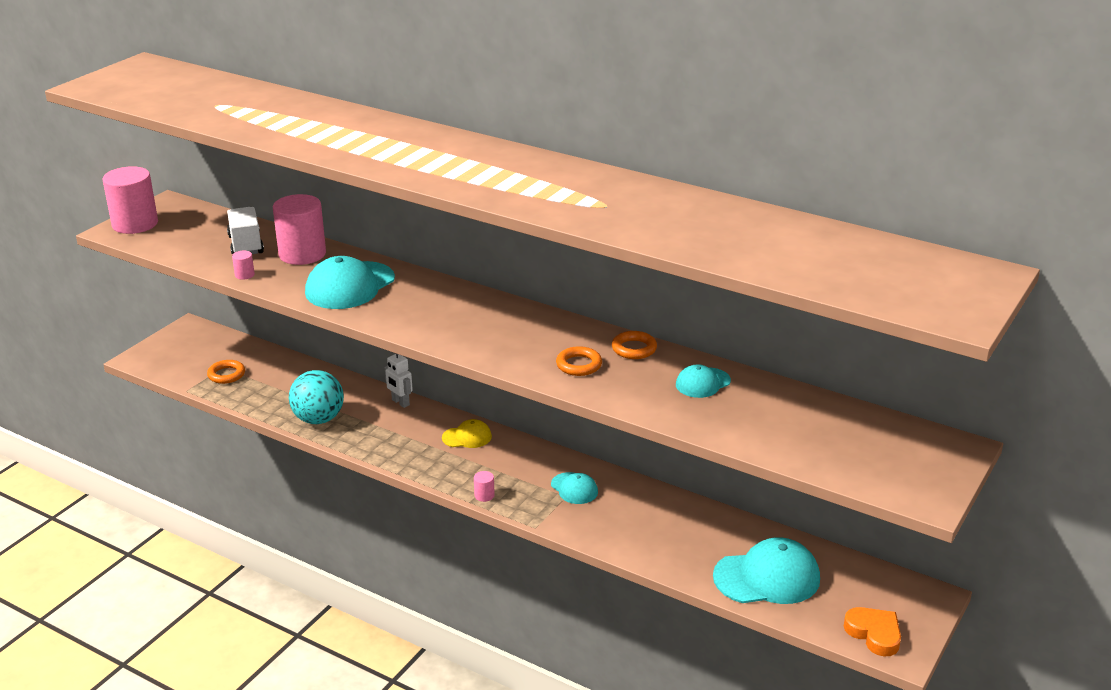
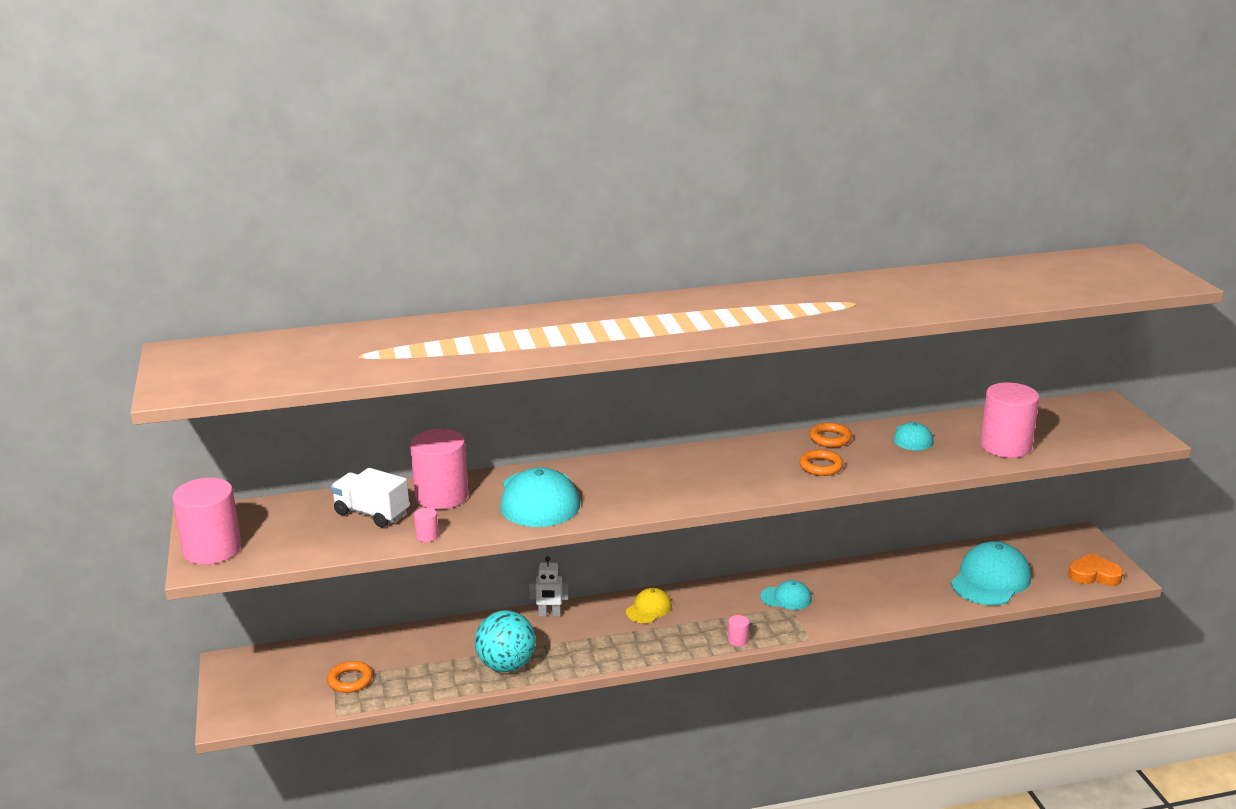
camera: 45 degrees left, 5 degrees down
(768, 431) = (1005, 446): none -> pink cylinder

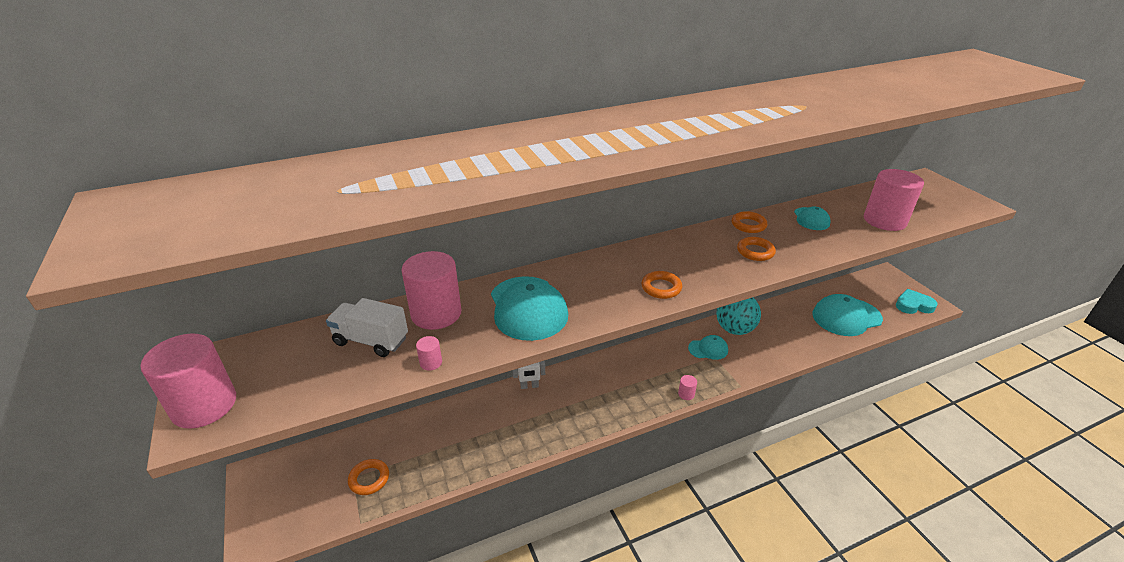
camera: 10 degrees left, 10 degrees up
(506, 665) = (505, 444): turquoise ball -> turquoise ball (734, 329)
(649, 609) = (607, 371): yellow cap -> none
(692, 492) = (661, 288): none -> orange ring
(990, 580) = (846, 317): turquoise cap -> turquoise cap turned 135 degrees counterclockwise
(1094, 575) = (913, 305): orange heart -> turquoise heart

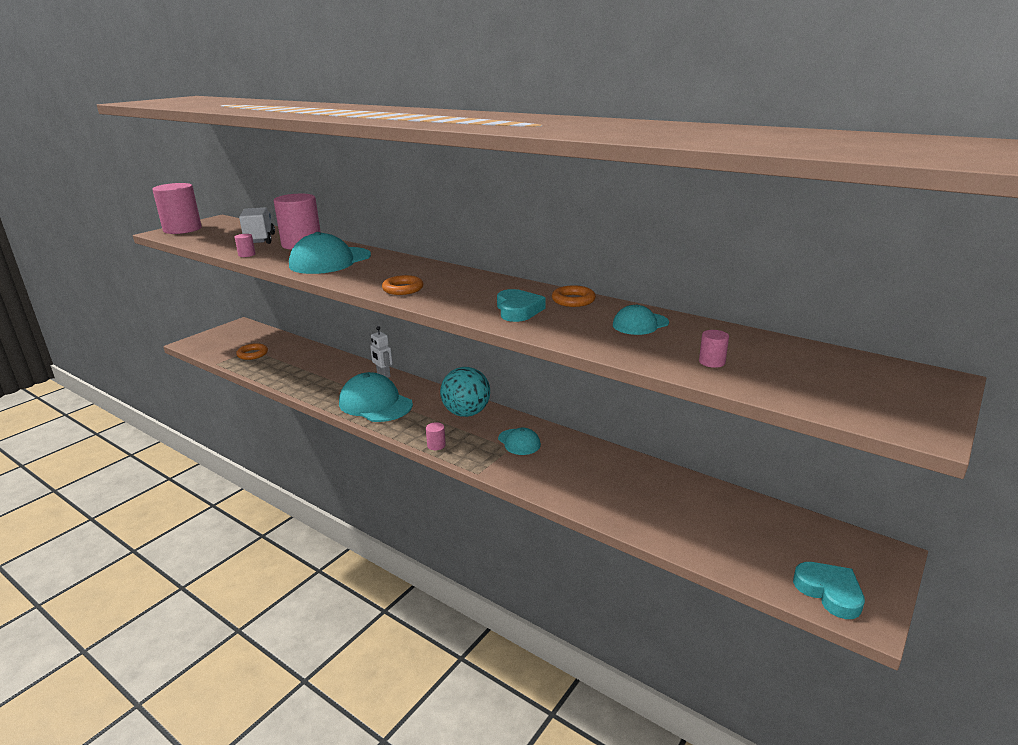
camera: 60 degrees right, 10 degrees down
(734, 329) = (572, 450): turquoise ball -> turquoise ball (466, 413)
(755, 252) = (518, 310): orange ring -> turquoise heart
(846, 317) = (704, 528): turquoise cap -> turquoise cap (375, 404)
(884, 220) = (712, 362): pink cylinder -> pink cylinder, size x0.40

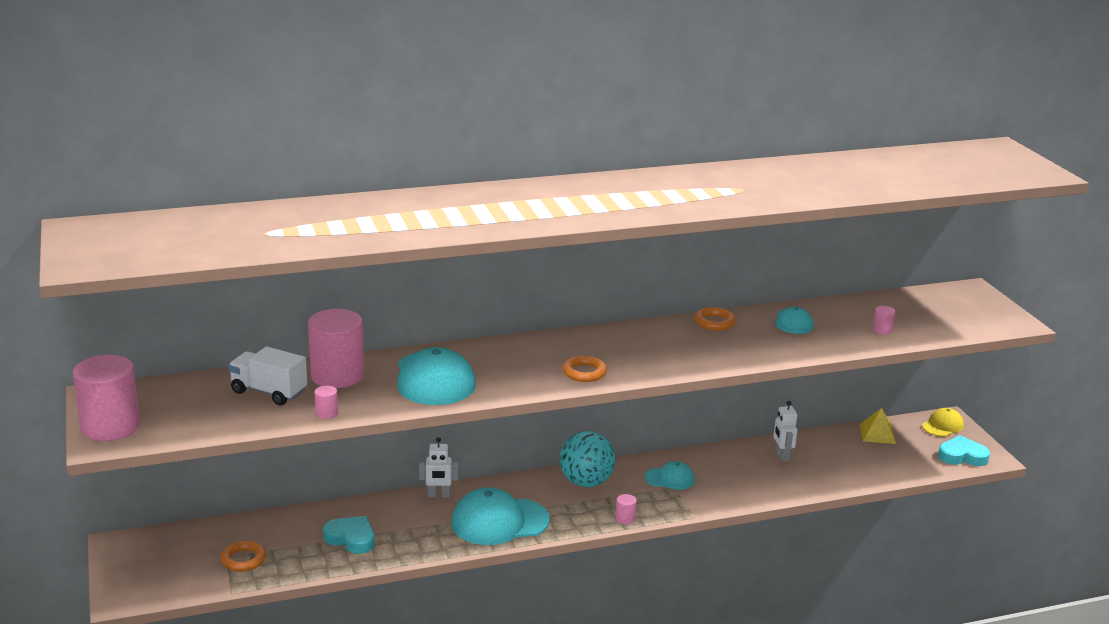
camera: 55 degrees left, 0 degrees up
(518, 310) = (707, 348): turquoise heart -> turquoise heart (351, 538)
(636, 479) = (782, 456): none -> white robot
(768, 517) = (877, 434): none -> yellow pyramid
(865, 554) = (942, 426): none -> yellow cap

